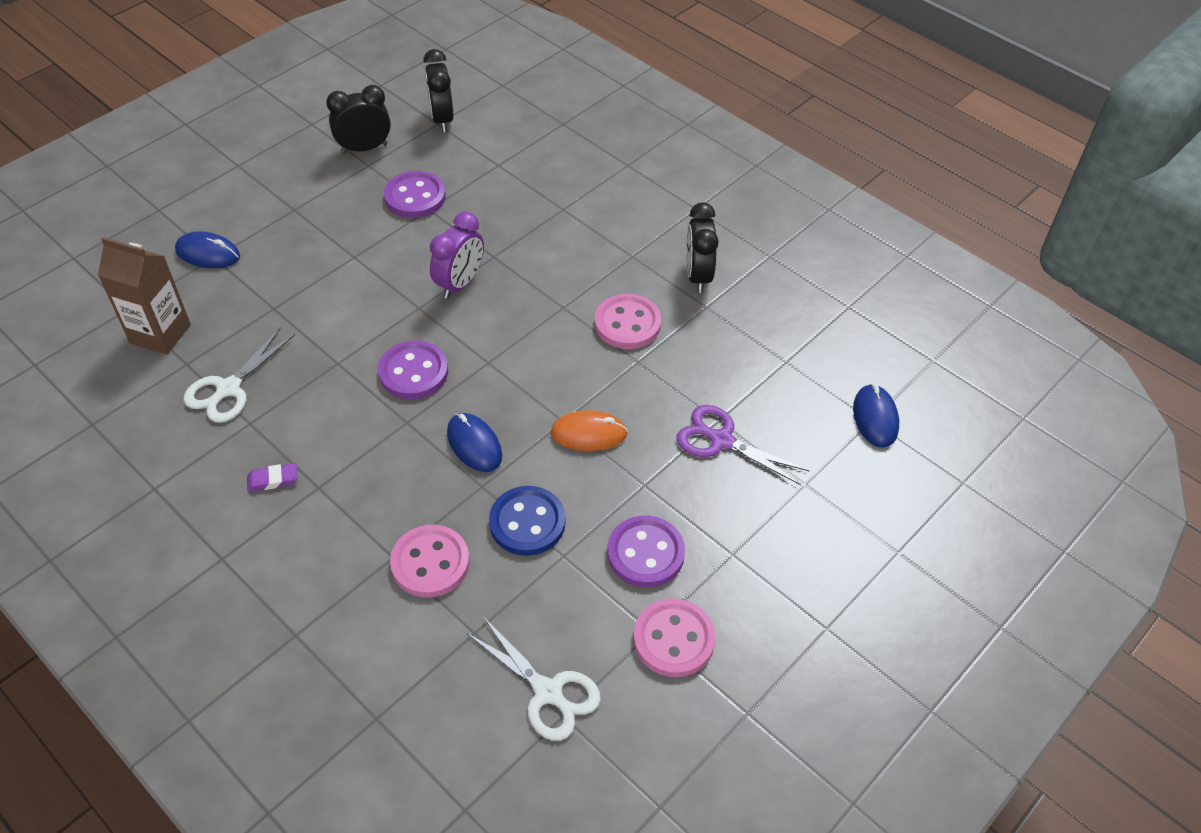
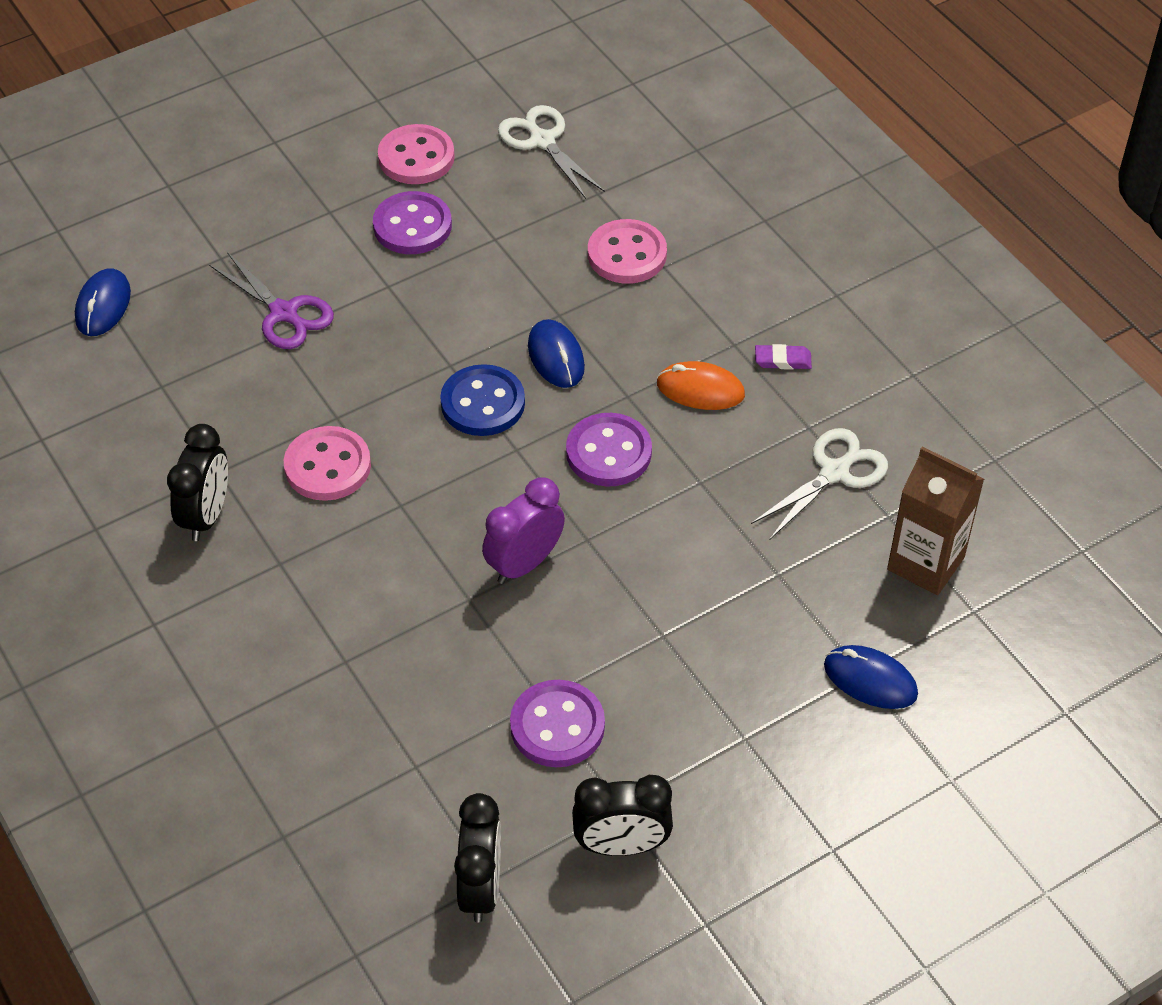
camera: 165 degrees left, 0 degrees up
(527, 522) = (520, 272): blue button -> blue button (483, 403)
(588, 434) = (426, 346): orange mouse -> orange mouse (700, 390)

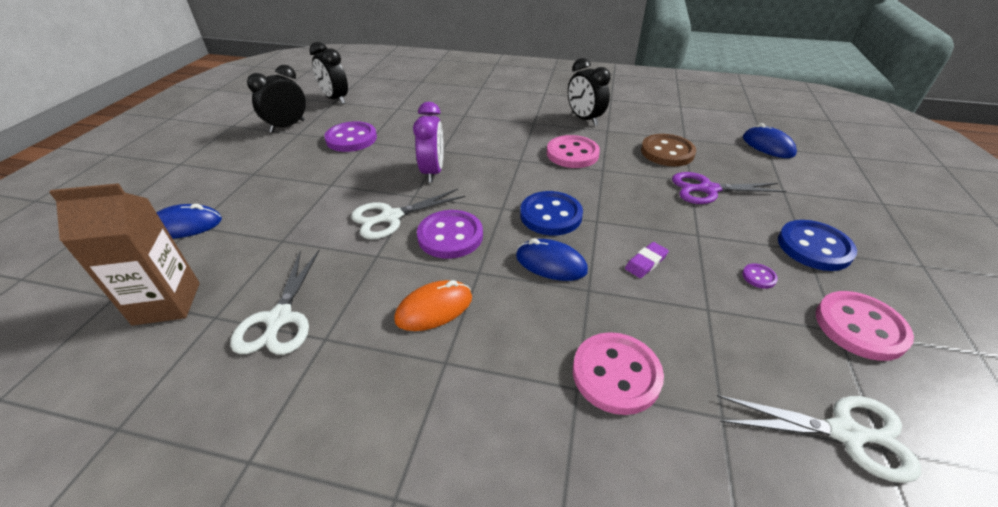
camera: 135 degrees right, 10 degrees down
(223, 384) = (667, 152): none -> brown button
(319, 208) = (814, 247): none -> blue button
(412, 226) = (758, 277): purple button -> purple button, size x0.44
(641, 523) = (391, 217): none -> white scissors
(782, 360) = (391, 379): purple eraser -> purple eraser (646, 262)

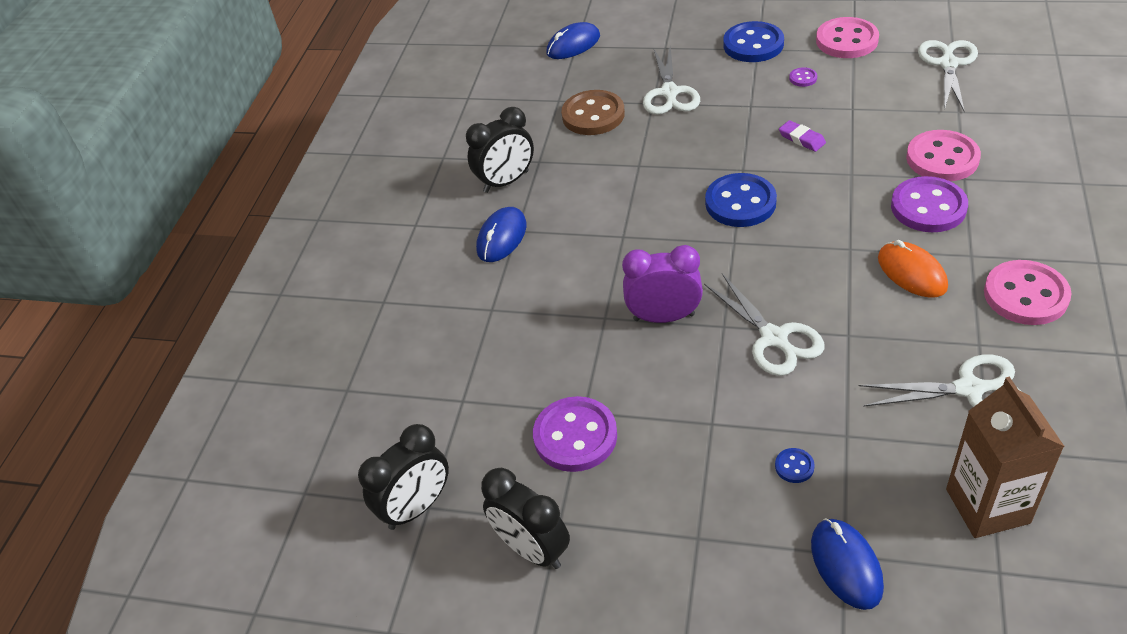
camera: 85 degrees left, 5 degrees up
(273, 213) = (794, 466): none -> blue button
(450, 236) = (797, 278): purple button -> purple button (928, 207)
(551, 263) = (821, 199): blue mouse -> blue mouse (502, 237)
(572, 154) = (603, 190): pink button -> pink button (1025, 295)
(708, 189) = (669, 93): purple scissors -> white scissors

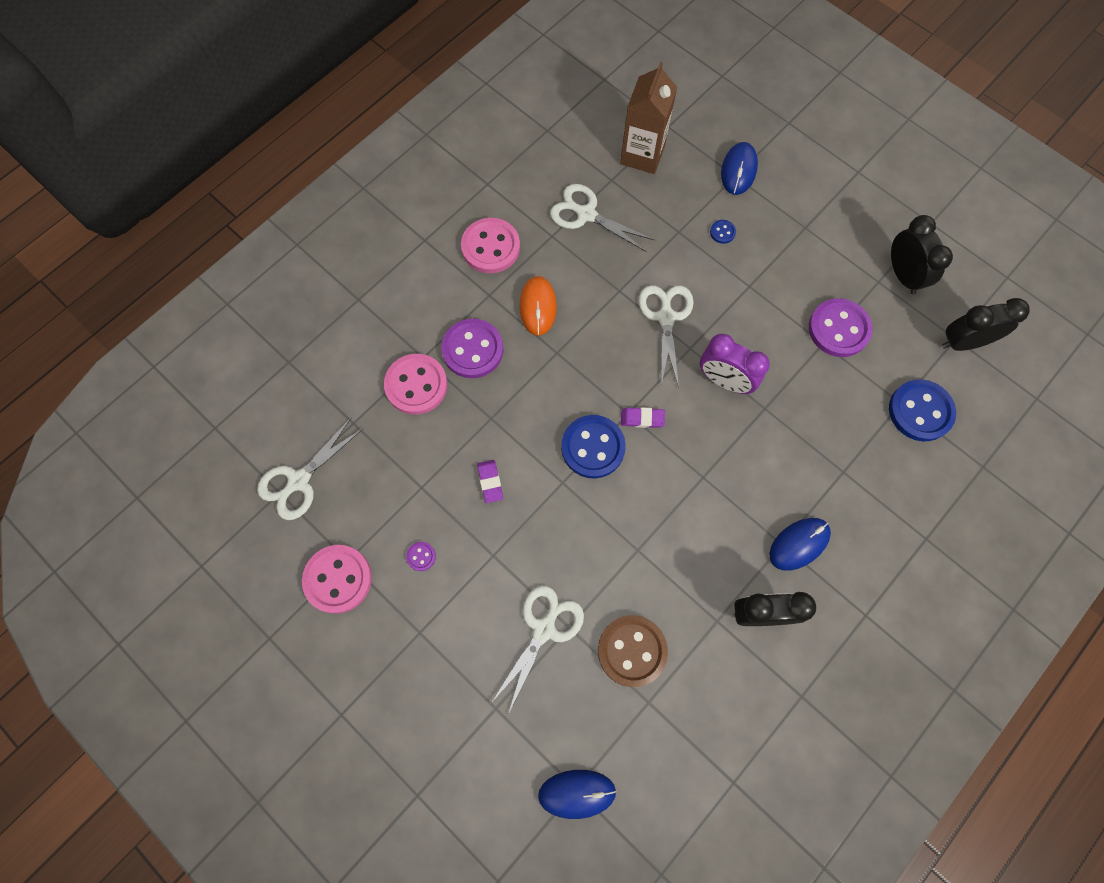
camera: 155 degrees left, 25 degrees up
(716, 245) = (642, 418): none -> purple eraser
(753, 44) = (416, 642): blue button -> blue button (920, 411)

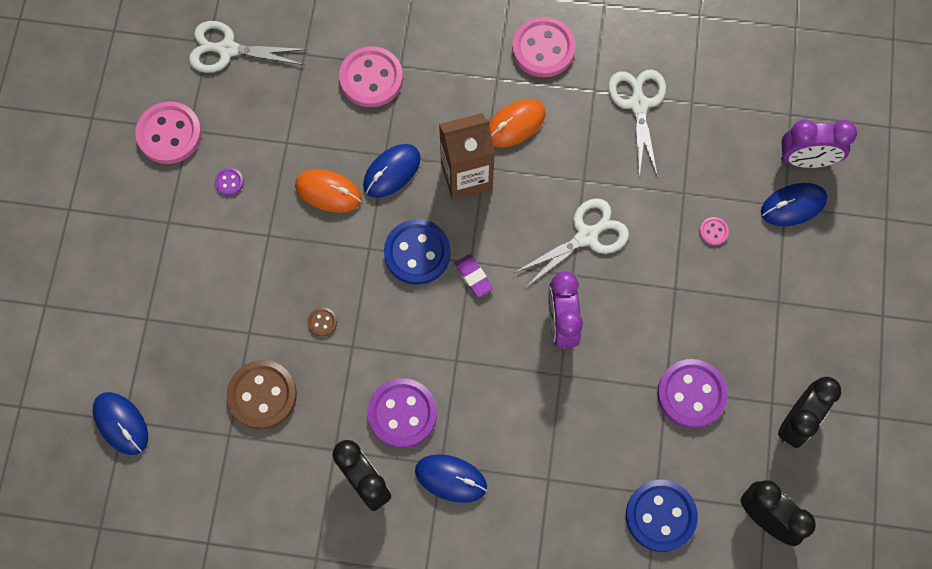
camera: 55 degrees right, 0 degrees up
(472, 350) = (435, 100): purple button -> purple button (402, 414)
(490, 482) = (328, 192): purple eraser -> orange mouse
(509, 422) = (392, 172): none -> blue mouse
(544, 629) = (233, 315): white scissors -> none
(600, 560) = (322, 322): none -> brown button
(642, 155) = (740, 112): brown carton -> brown carton (466, 176)
(710, 140) = (806, 160): none -> purple clock
(722, 232) = (713, 231): blue button -> pink button

